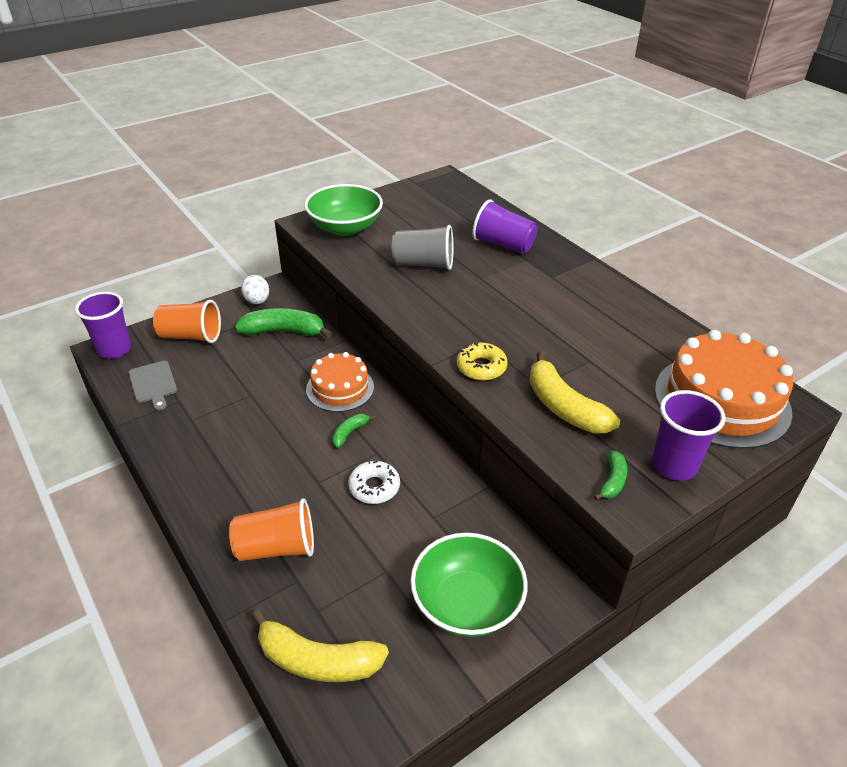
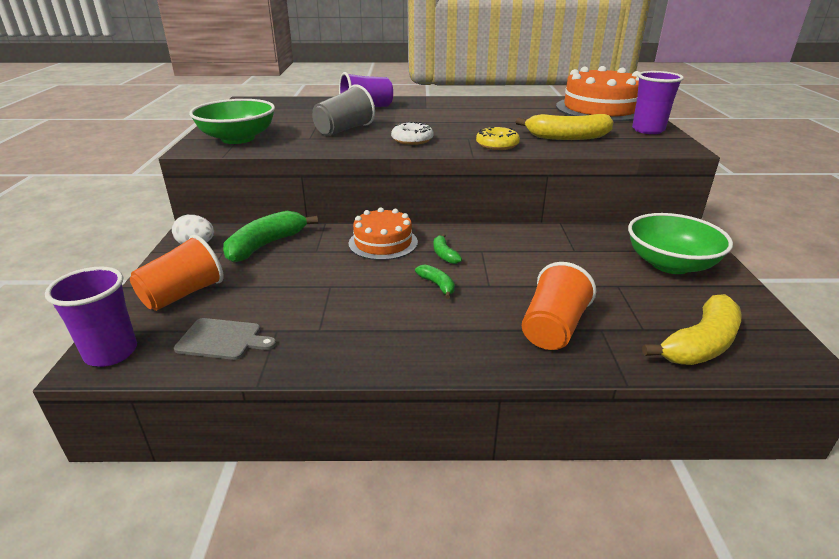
camera: 55 degrees left, 10 degrees down
(374, 487) = (520, 263): white donut -> white donut (412, 140)
(612, 481) = (651, 144): green banana -> green banana (437, 285)

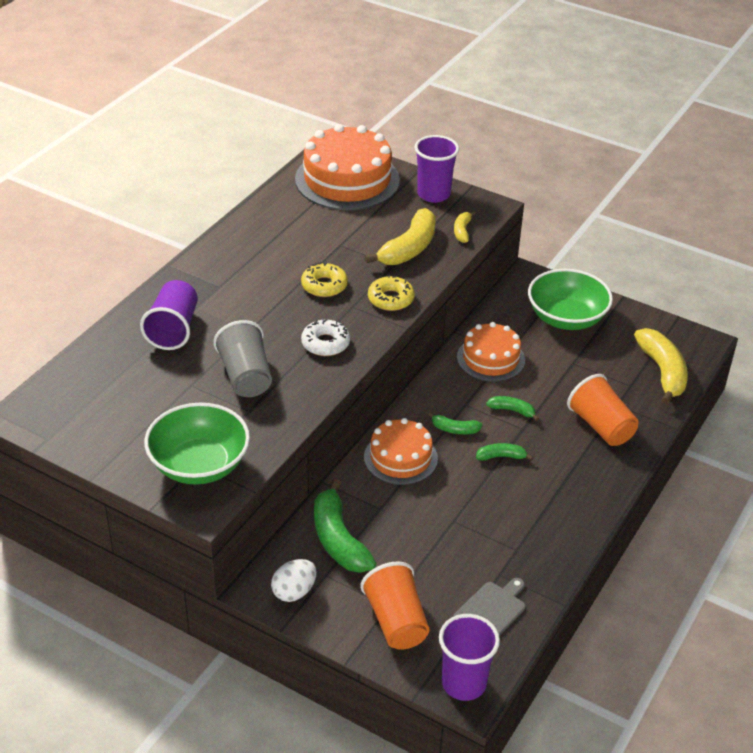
camera: 60 degrees left, 10 degrees up
(475, 127) = (324, 286): none -> yellow donut
(504, 273) = (512, 410): none -> green banana
(554, 245) = (490, 358): none -> orange cake
(628, 146) = (462, 231): none -> yellow banana

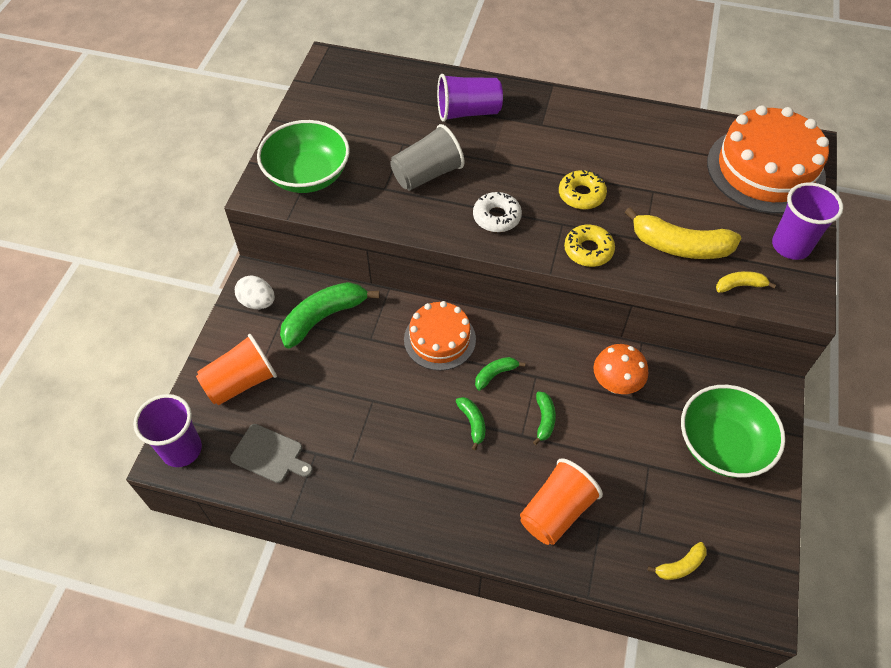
camera: 75 degrees right, 15 degrees up
(454, 429) = (495, 374): green banana -> green banana turned 60 degrees clockwise
(490, 358) = (615, 384): orange cake -> orange mushroom
(662, 372) = (680, 566): yellow banana -> yellow banana, size x0.50

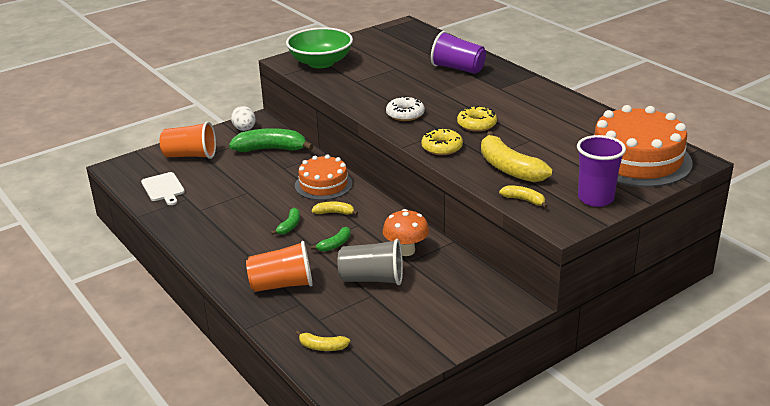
camera: 40 degrees right, 25 degrees down
(182, 449) = (125, 167): purple cup -> none
(270, 454) = (163, 188): grey cutting board -> white cutting board
(427, 174) = (390, 84): grey cup -> grey cup (372, 279)
(495, 374) = (334, 213): green banana -> yellow banana
(722, 445) = (438, 311): green bowl -> none

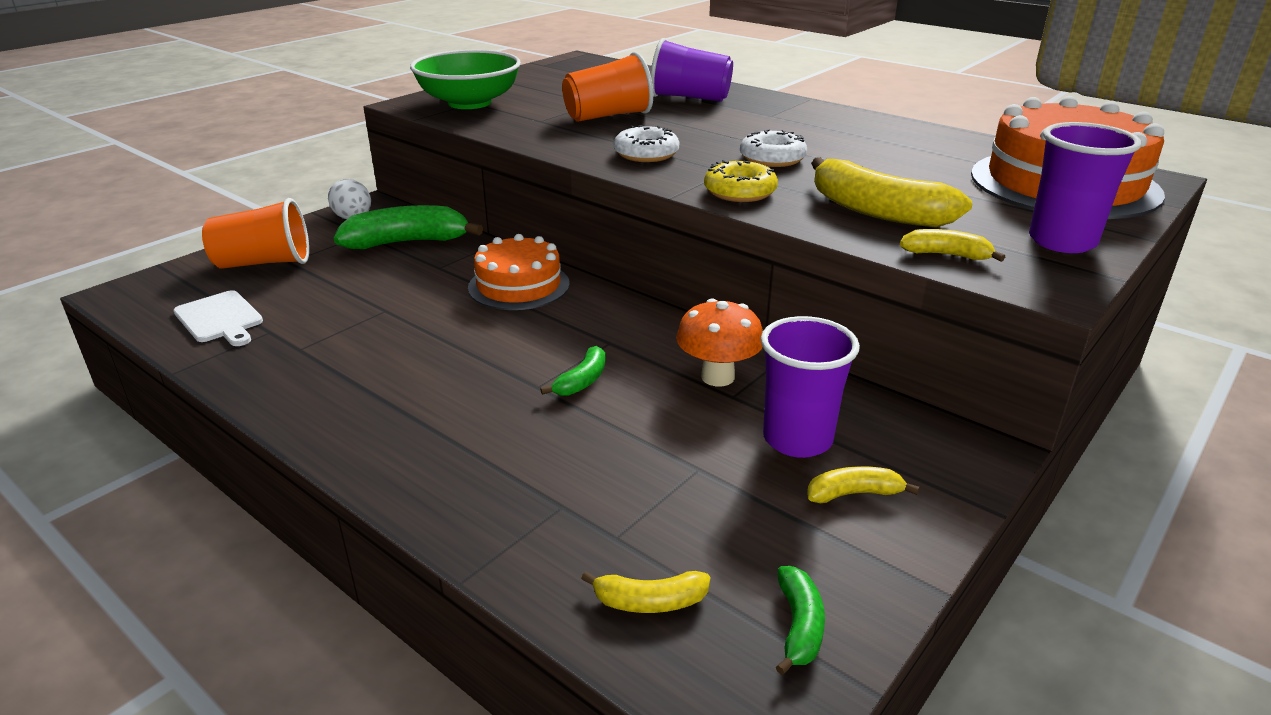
camera: 15 degrees left, 0 degrees up
(282, 285) = (507, 471): orange cup -> orange cup (608, 116)
(289, 226) = (483, 358): green banana -> green banana (799, 626)
(334, 213) = (557, 327): yellow banana -> yellow banana (854, 494)
(372, 279) = (683, 436): grey cup -> none
(428, 287) = (797, 439): none -> purple cup
(476, 124) = (772, 158): yellow donut -> white donut

